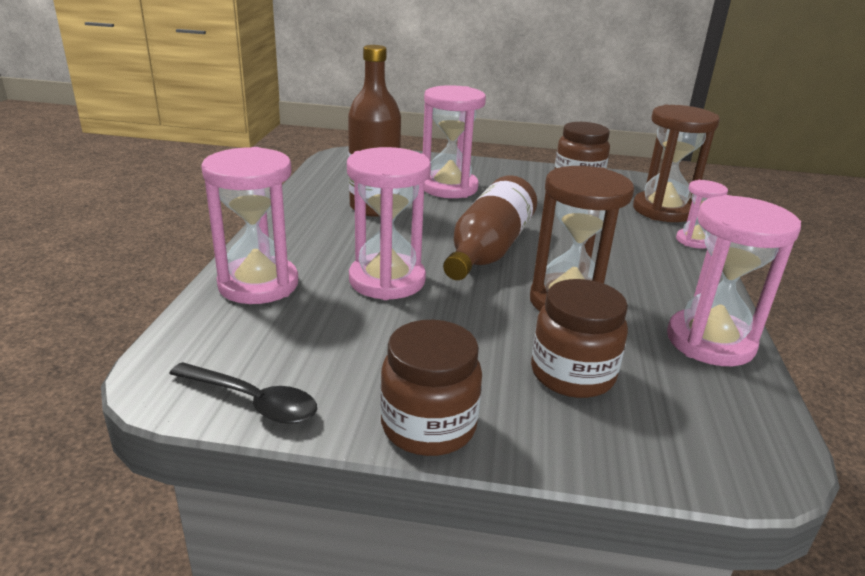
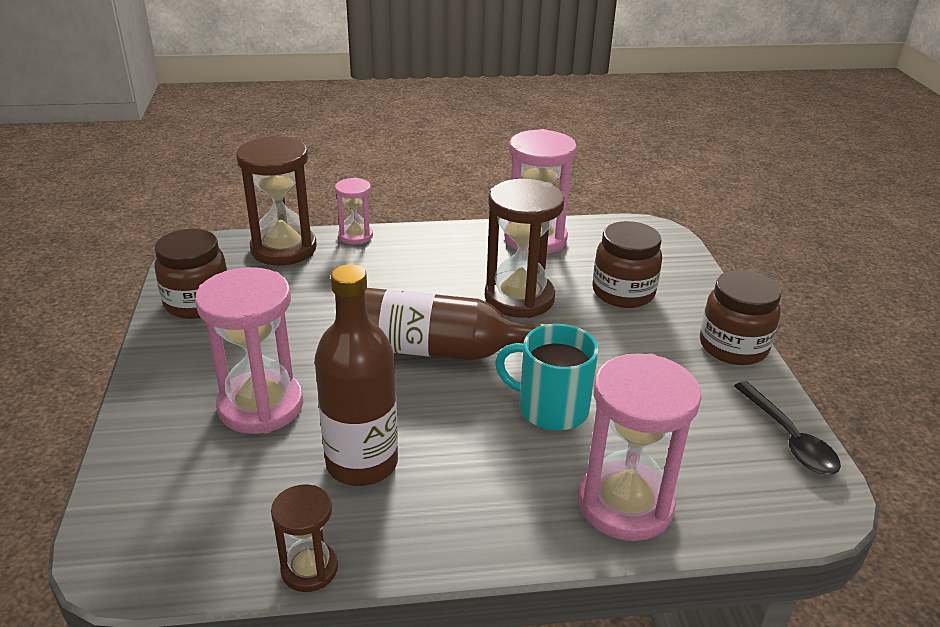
camera: 105 degrees left, 5 degrees up
(253, 401) = (789, 438): black spoon -> black spoon turned 150 degrees clockwise
(302, 187) = (309, 569): none -> brown hourglass
(387, 280) = (551, 408): pink hourglass -> turquoise mug

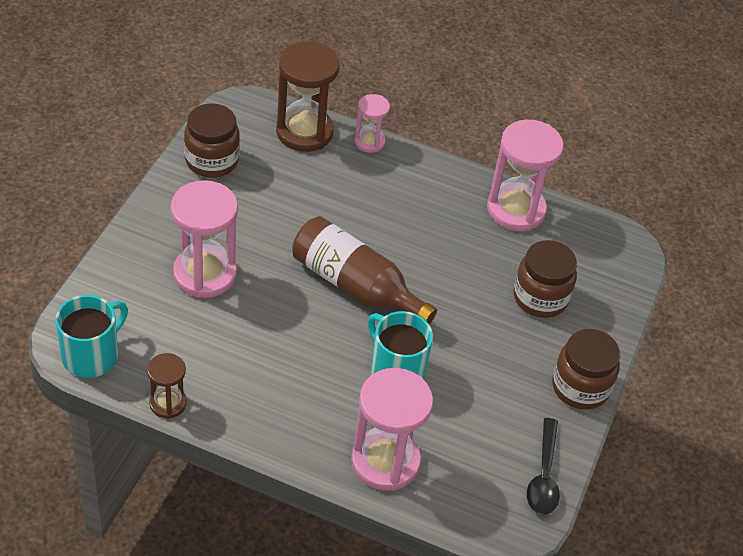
camera: 25 degrees right, 15 degrees up
(161, 559) = (91, 355): none -> turquoise mug
(362, 463) = (241, 349): brown bottle -> none
(519, 298) = (452, 265): brown hourglass -> none

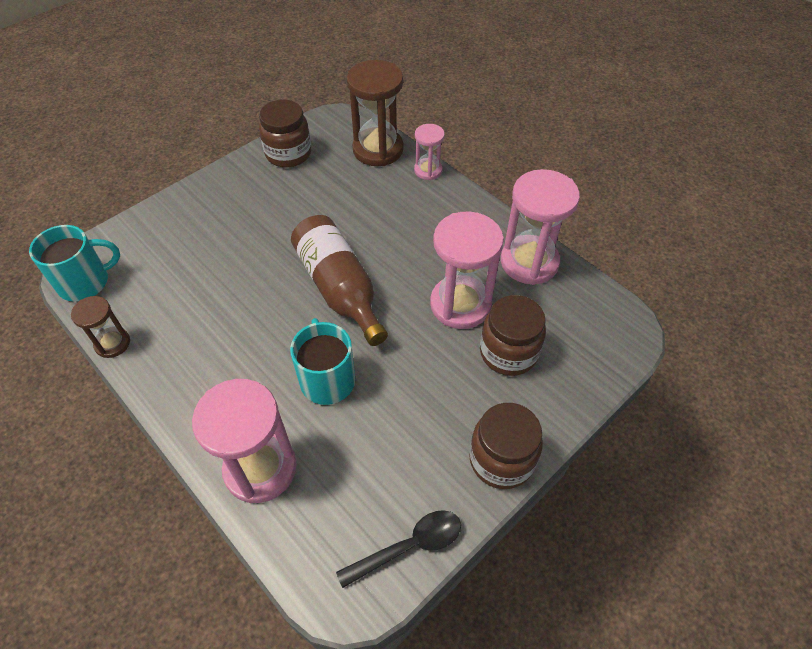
camera: 30 degrees right, 5 degrees up
(205, 274) = (220, 242): pink hourglass -> pink hourglass (460, 304)
(544, 476) = (409, 546): black spoon -> black spoon turned 150 degrees counterclockwise

